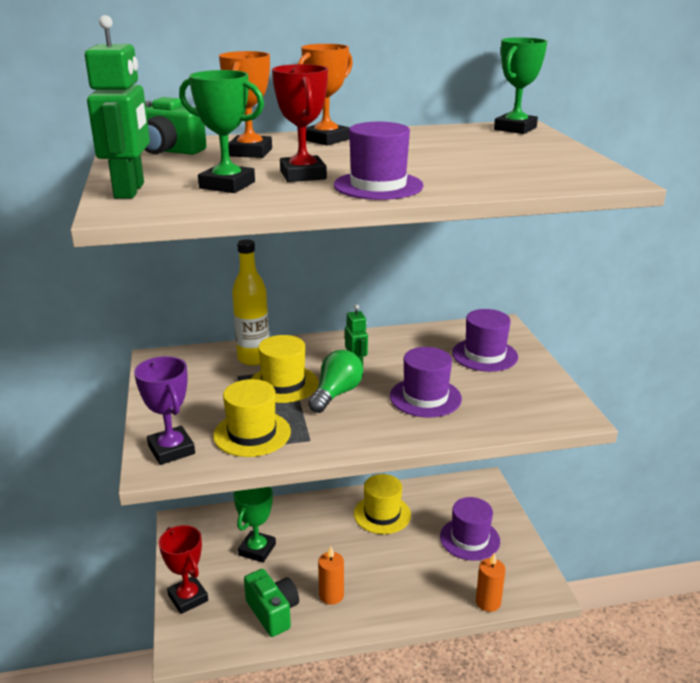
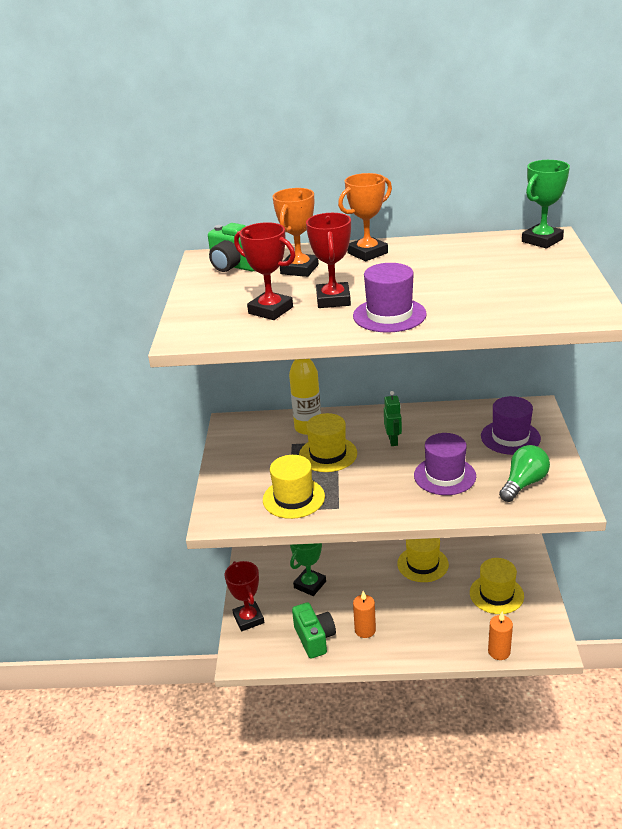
camera: 15 degrees right, 5 degrees up
(130, 191) = (196, 314): green robot -> none
(171, 450) = (229, 507): purple trophy -> none
(227, 185) = (270, 310): green trophy -> red trophy
(336, 394) = (369, 467): green light bulb -> green light bulb (523, 483)
(469, 539) = (496, 594): purple hat -> yellow hat

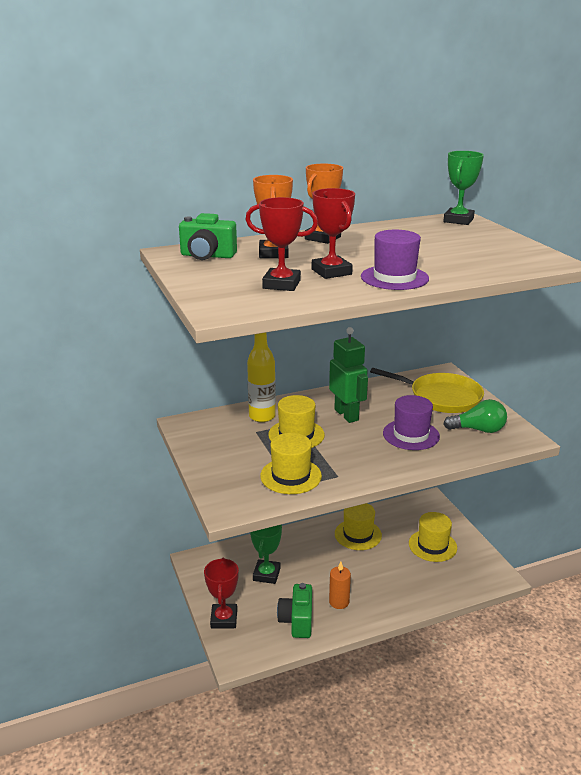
camera: 25 degrees left, 5 degrees down
(248, 619) = (224, 619): red trophy -> red trophy turned 45 degrees clockwise
(314, 638) = (297, 621): green camera -> green camera turned 135 degrees counterclockwise
(393, 440) = (346, 415): green robot -> green robot, size x1.75
(499, 652) = (461, 591): orange candle -> none
(510, 437) = (441, 397): purple hat -> yellow pan
(523, 483) = (478, 430): green light bulb -> green light bulb turned 75 degrees clockwise

